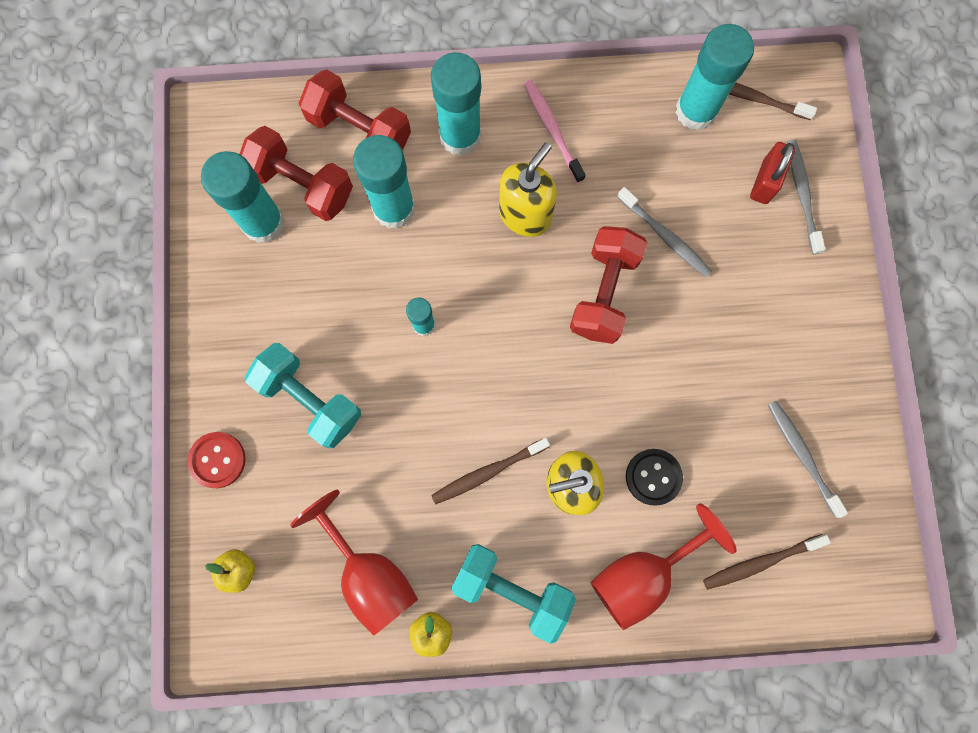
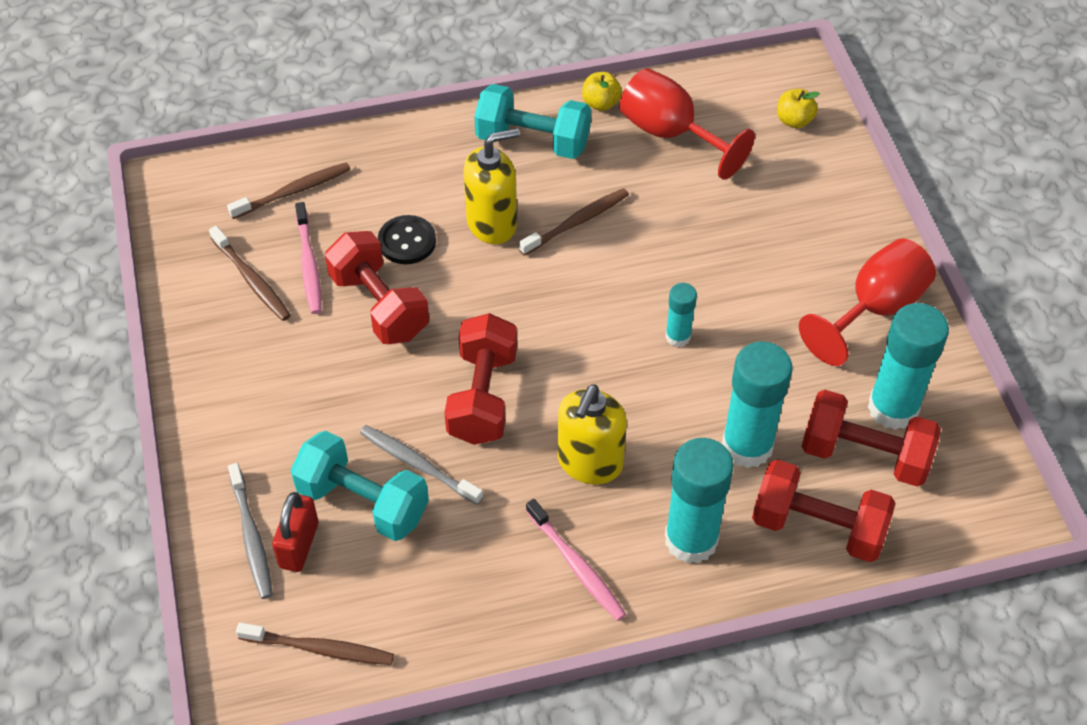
camera: 170 degrees right, 25 degrees down
(217, 460) = (849, 195): red button -> none
(310, 399) = (776, 255): turquoise dumbbell -> turquoise dumbbell (363, 502)
(642, 574) = (409, 168): red goblet -> red goblet (874, 309)
(685, 405) = (379, 305): none -> red dumbbell
(696, 111) = (393, 619): turquoise glue stick -> none
(748, 464) = (309, 265): none -> pink toothbrush
(802, 455) = (252, 280): grey toothbrush -> brown toothbrush

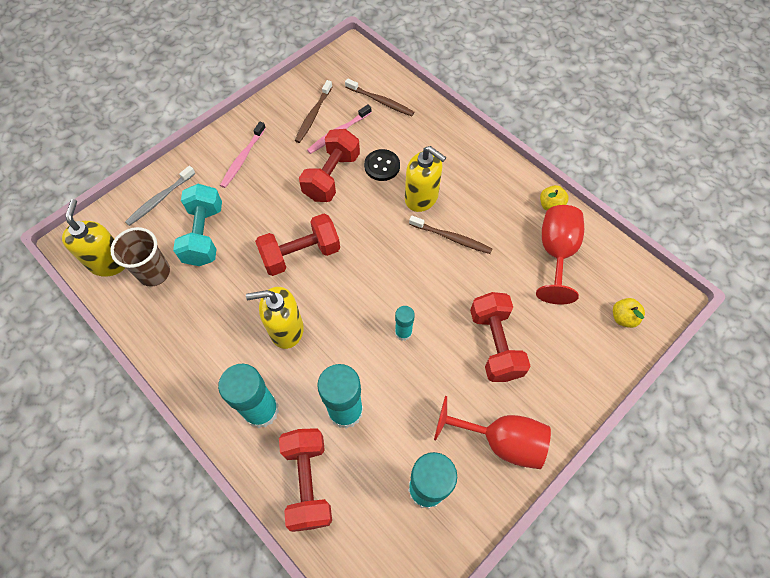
camera: 60 degrees right, 10 degrees up
(299, 545) = (165, 221): red padlock -> none
(320, 649) = (109, 262): brown toothbrush -> yellow soap dispenser
(383, 592) = (154, 272): none -> brown cup
(418, 464) = (240, 247): grey toothbrush -> none
(533, 141) = (495, 186): turquoise dumbbell -> none
(577, 566) = (214, 357): pink toothbrush -> pink toothbrush (242, 159)
(864, 455) = (378, 487): red dumbbell -> red dumbbell (495, 344)

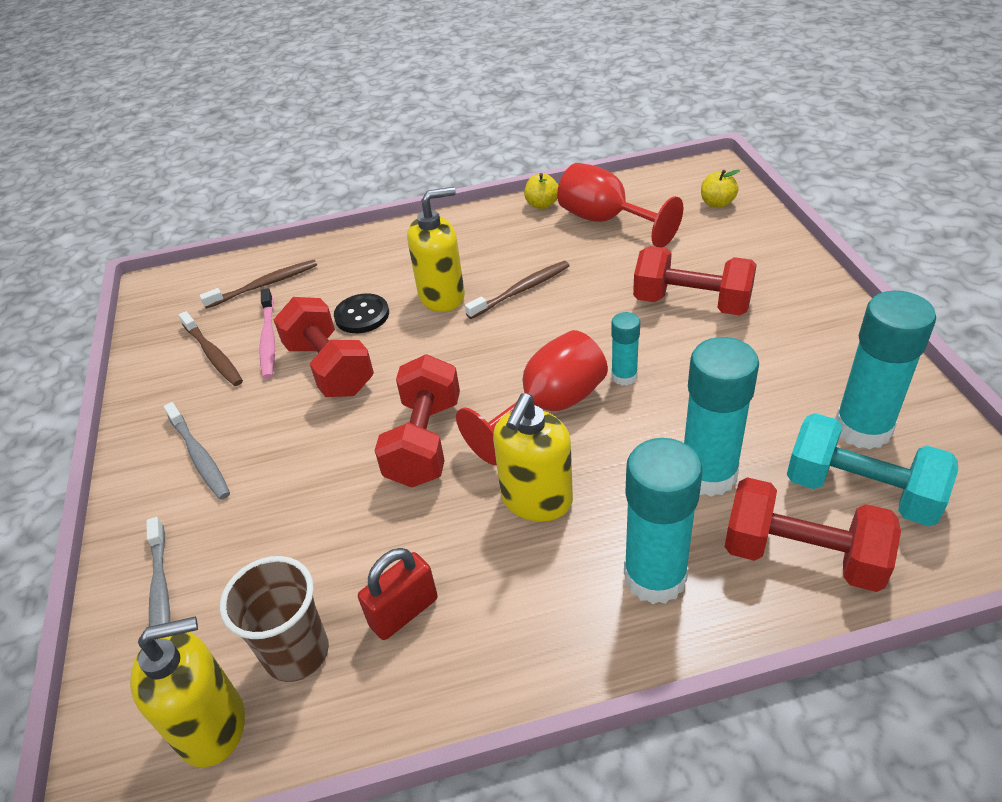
camera: 55 degrees left, 20 degrees down
(109, 262) = (212, 726): yellow soap dispenser -> yellow soap dispenser turned 135 degrees clockwise
(193, 304) = (403, 612): none -> red padlock
(204, 235) = (288, 553): turquoise dumbbell -> turquoise dumbbell (861, 491)
(242, 159) = (199, 457): pink toothbrush -> grey toothbrush
(500, 440) = (822, 341): red goblet -> red goblet (549, 407)

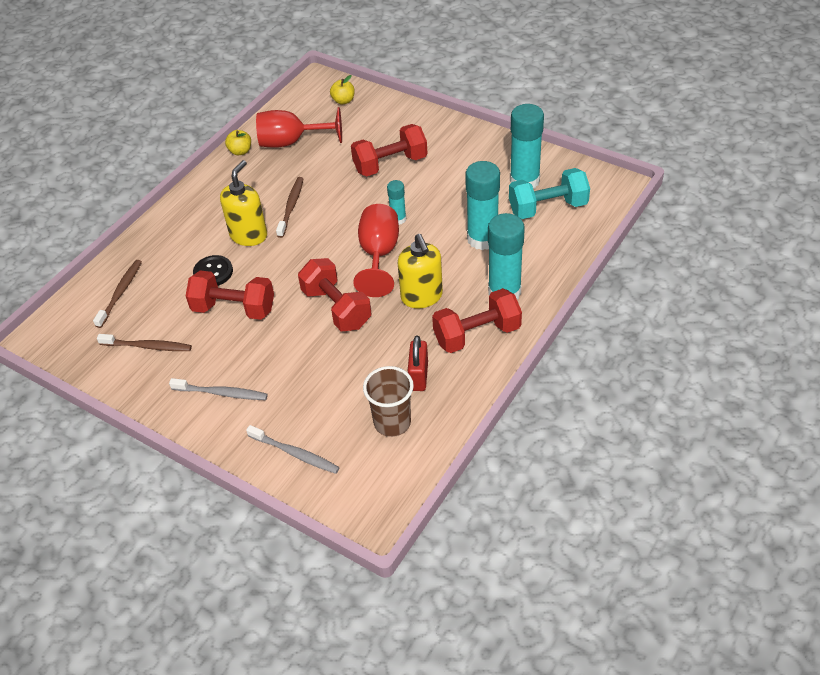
camera: 45 degrees left, 5 degrees up
(212, 726) = (392, 470): yellow soap dispenser -> none
(268, 339) = (172, 318): pink toothbrush -> none
(802, 555) = (550, 247): red dumbbell -> red dumbbell (477, 334)

